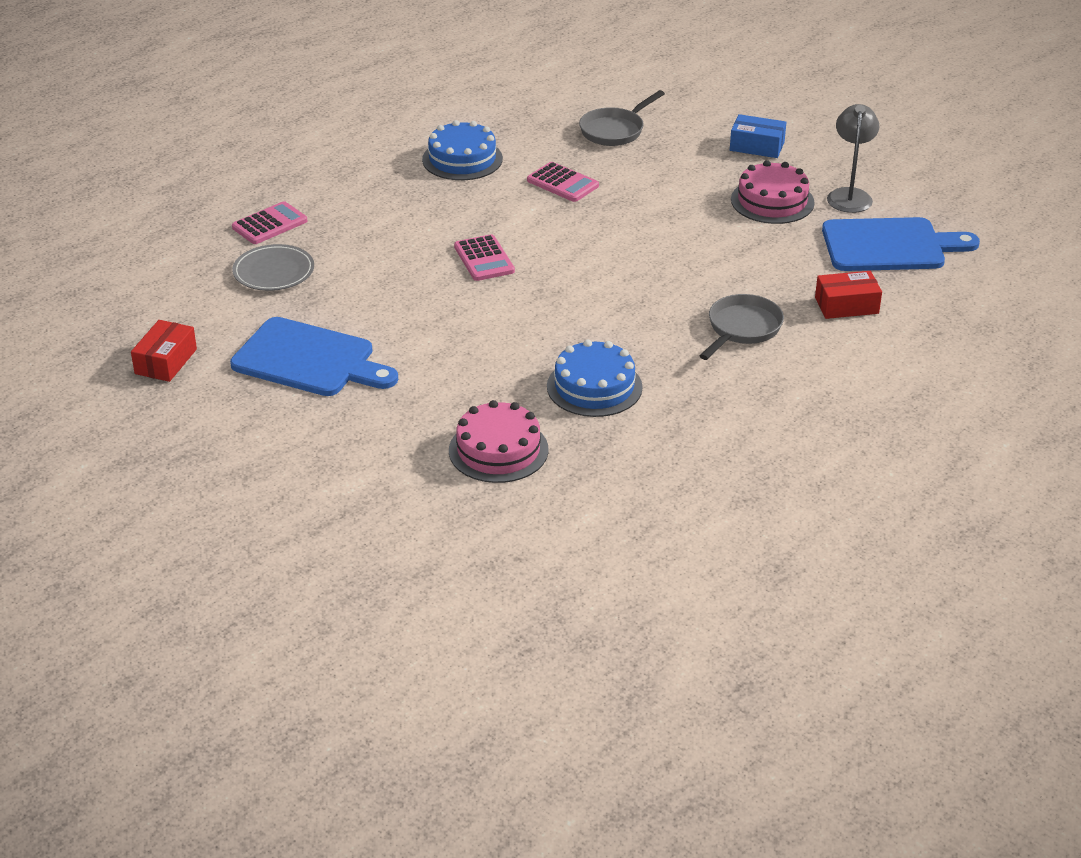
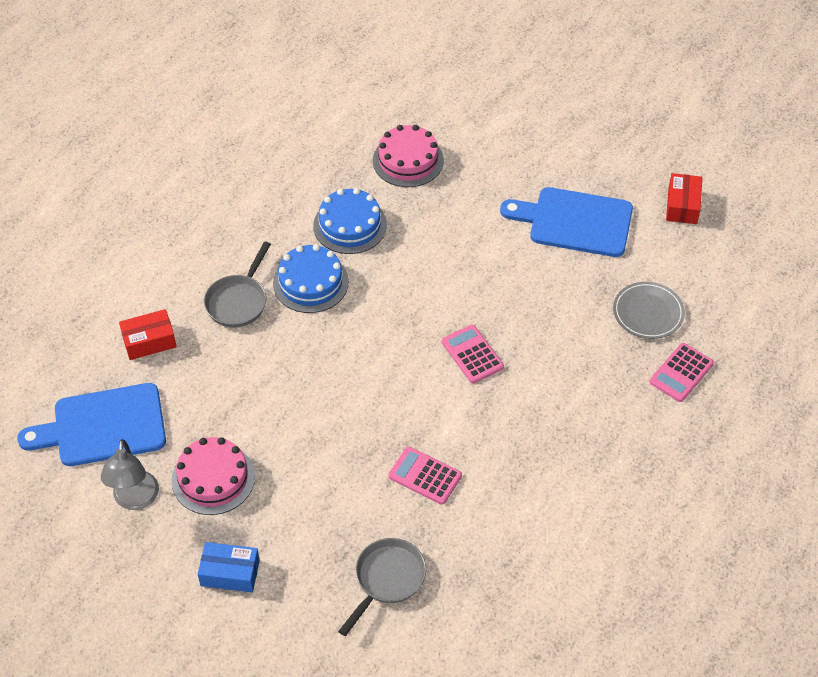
camera: 170 degrees right, 15 degrees up
(462, 159) = (536, 501): blue cake -> blue cake (310, 282)

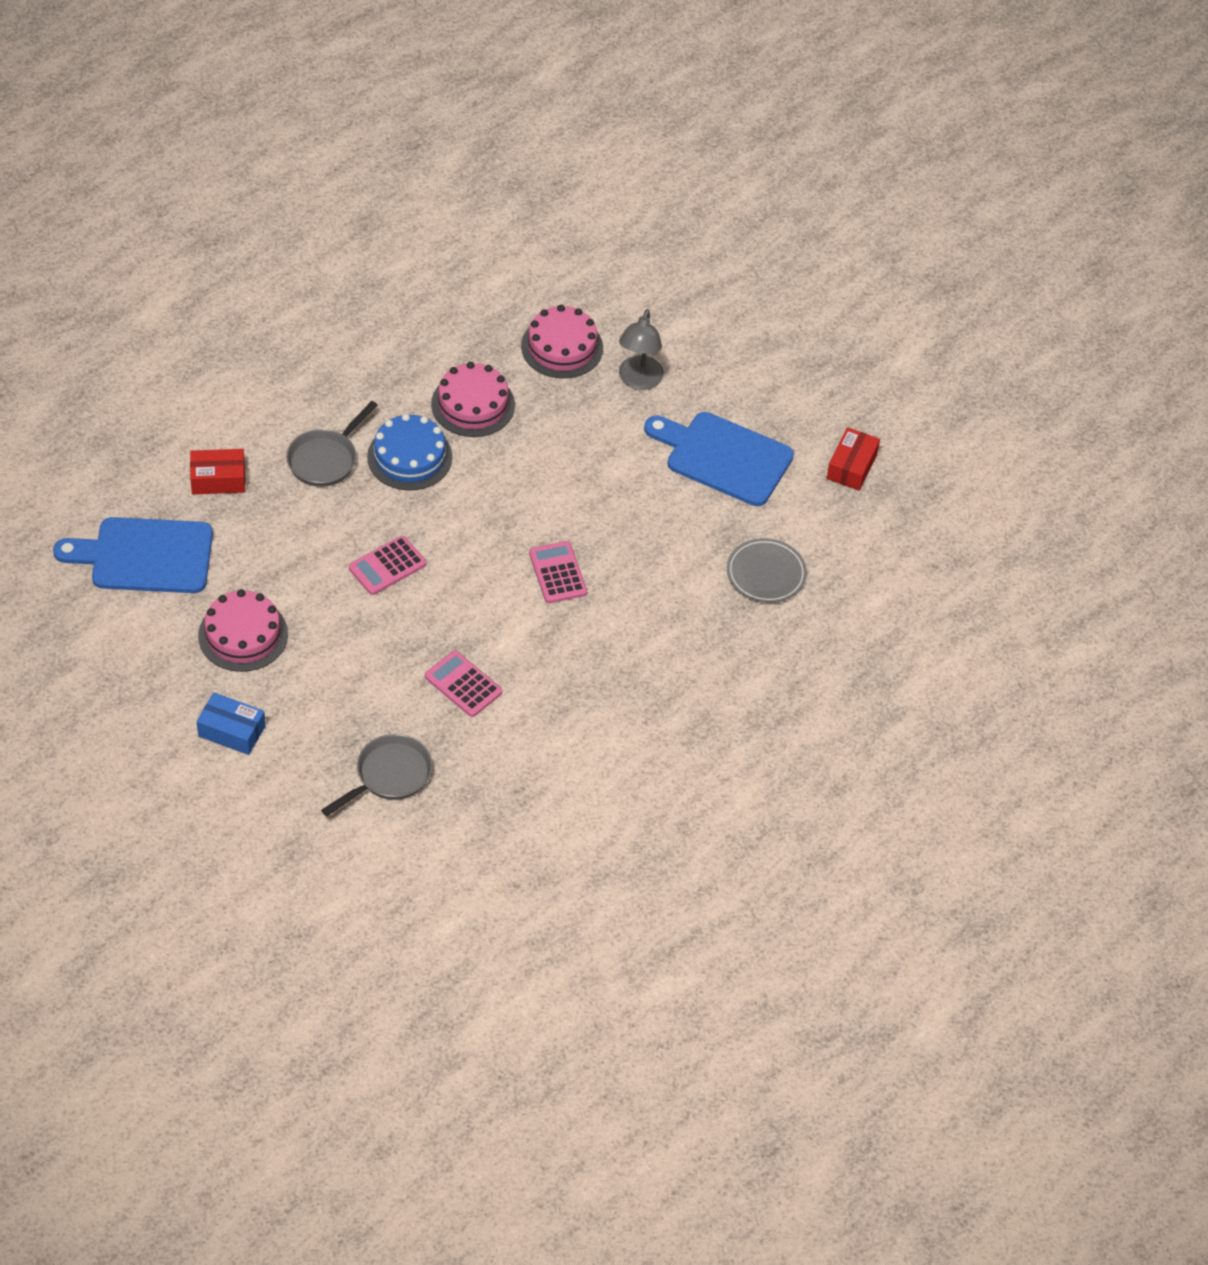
camera: 10 degrees right, 0 degrees up
(135, 499) = (157, 637): grey lamp -> grey lamp (639, 381)
(350, 225) = (473, 404): blue cake -> pink cake
(681, 373) = (777, 645): pink calculator -> pink calculator (387, 566)

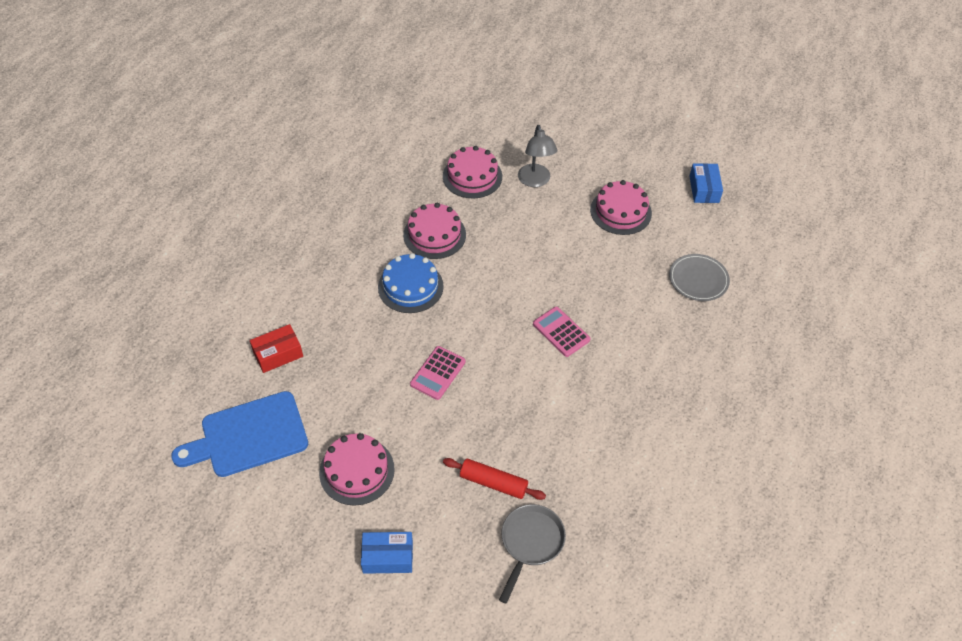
camera: 20 degrees left, 0 degrees up
(325, 459) = (351, 310): grey pan -> none
(384, 703) = (493, 483): none -> red rolling pin
(463, 684) = (543, 444): pink calculator -> none
(723, 457) = (620, 211): blue cutting board -> pink cake
(851, 467) = (704, 189): red box -> blue box

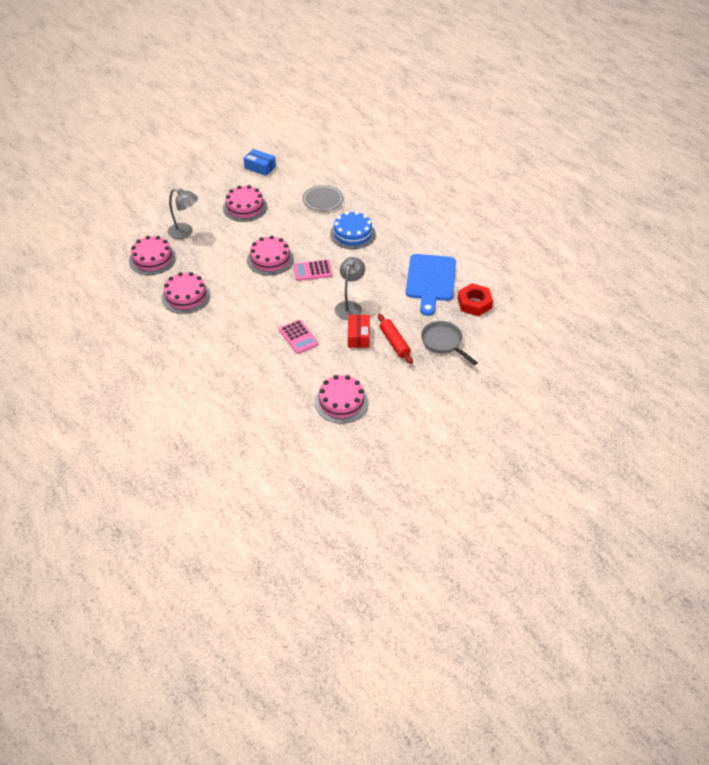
camera: 60 degrees left, 5 degrees down
(248, 436) = (274, 448): blue cutting board -> blue cutting board (430, 280)
(278, 354) = (219, 411): red box -> red box (358, 336)
(388, 557) = (411, 408): blue box -> none
(410, 286) = (219, 324): blue cake -> blue cake (352, 234)
(493, 483) = (394, 342): red rolling pin -> red rolling pin turned 75 degrees counterclockwise
(526, 401) = (350, 306): none -> grey lamp
(550, 280) = (270, 259): none -> pink cake
(633, 549) = (474, 303): none -> red nut

